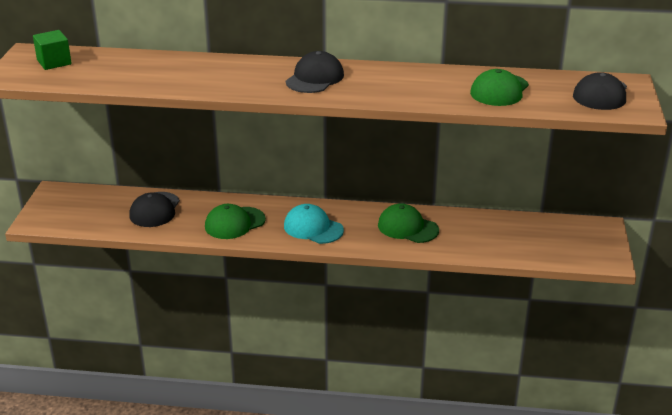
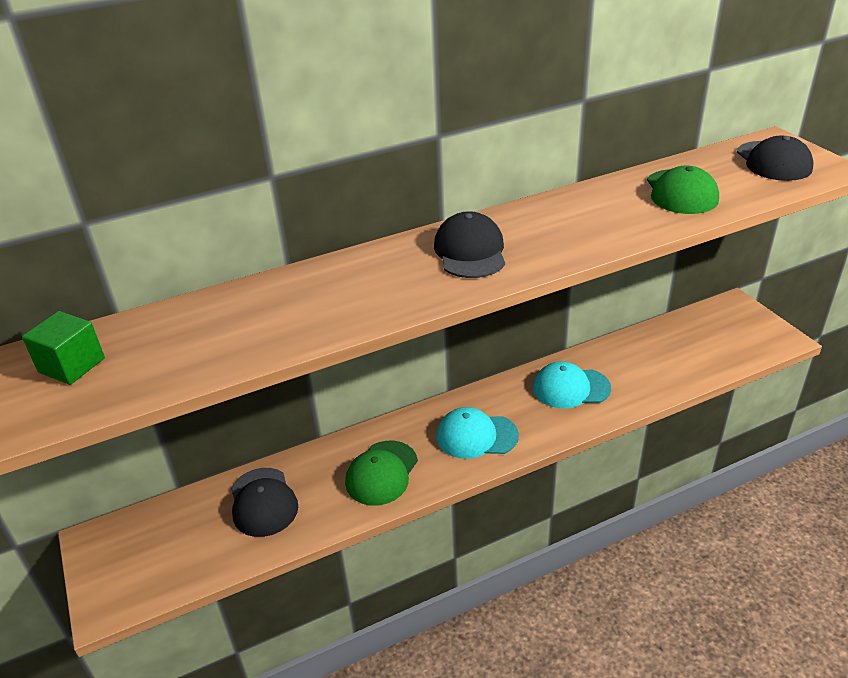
camera: 30 degrees left, 5 degrees up
(407, 227) = (570, 388): green cap -> turquoise cap

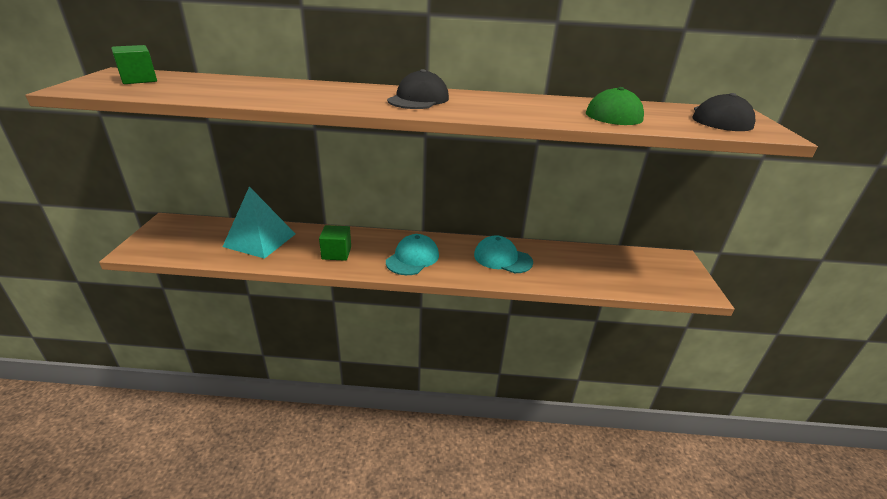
camera: 25 degrees right, 5 degrees down
(263, 502) = (260, 240): black cap -> turquoise pyramid
(381, 473) = (336, 253): green cap -> green cube
(476, 436) = (412, 258): turquoise cap -> turquoise cap turned 90 degrees clockwise

